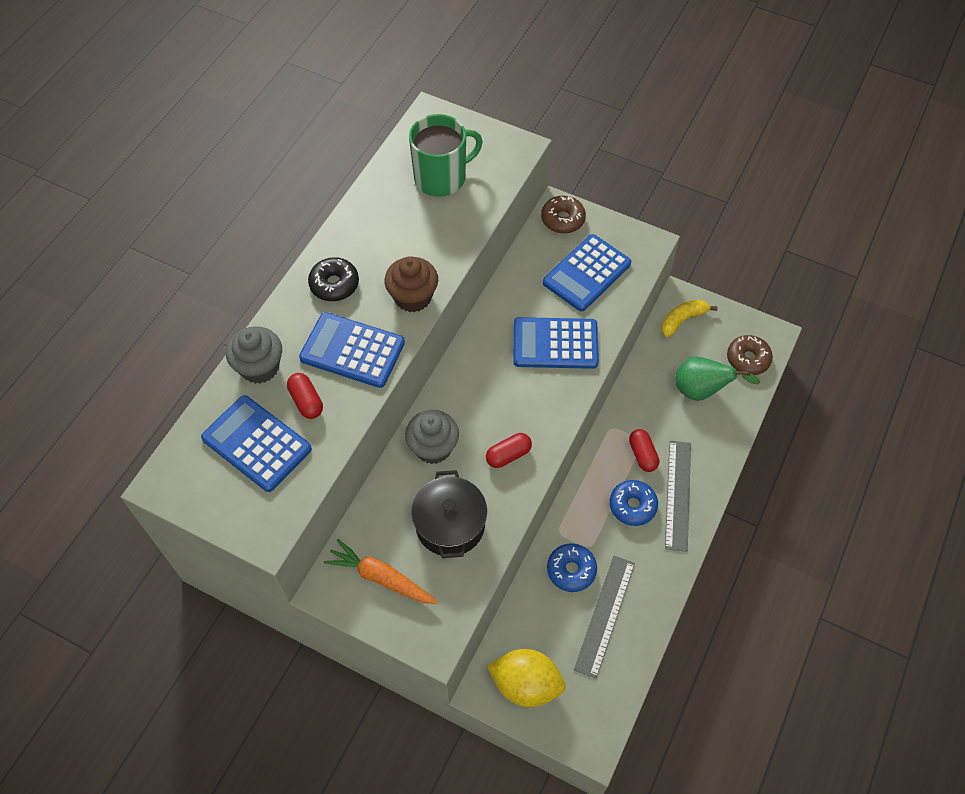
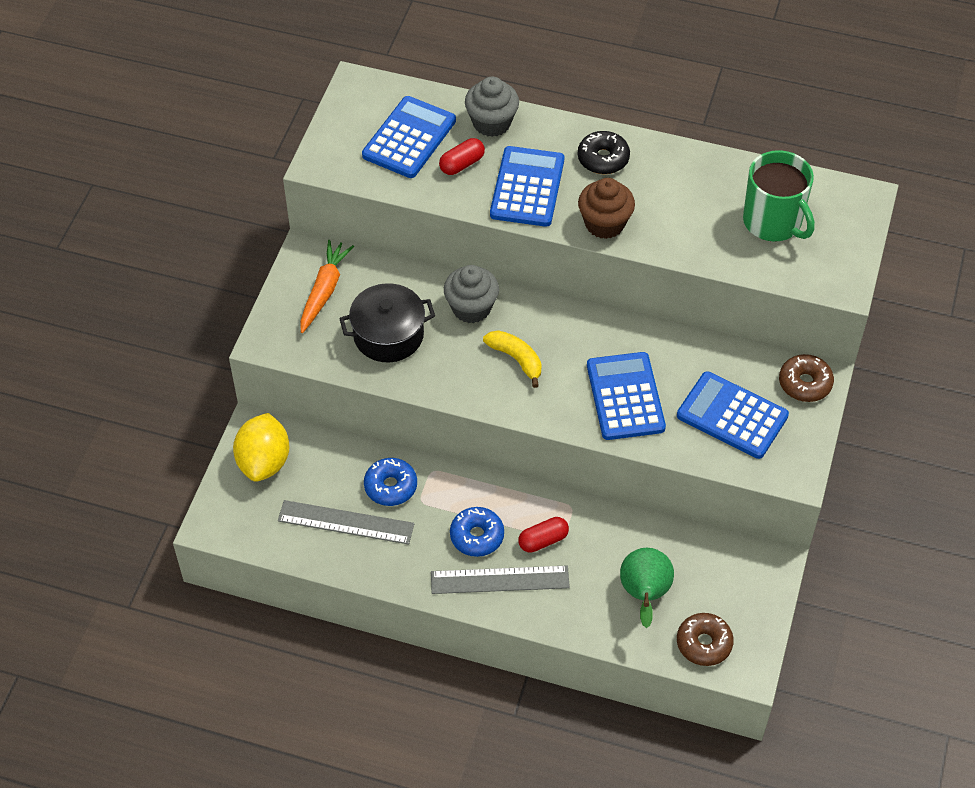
camera: 80 degrees right, 5 degrees down
(508, 455) = (476, 372): red capsule -> none
(682, 320) = (742, 568): yellow banana -> yellow banana (516, 359)

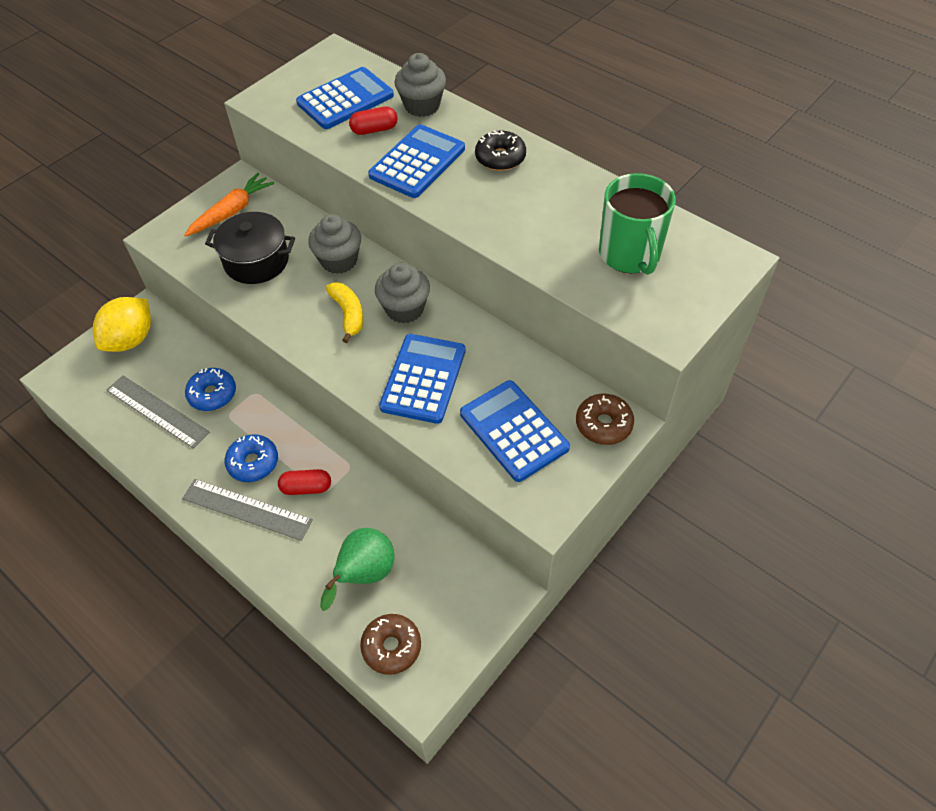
camera: 25 degrees right, 0 degrees up
(566, 336) = (405, 309): none -> grey cupcake
(604, 224) = (466, 210): brown cupcake -> none

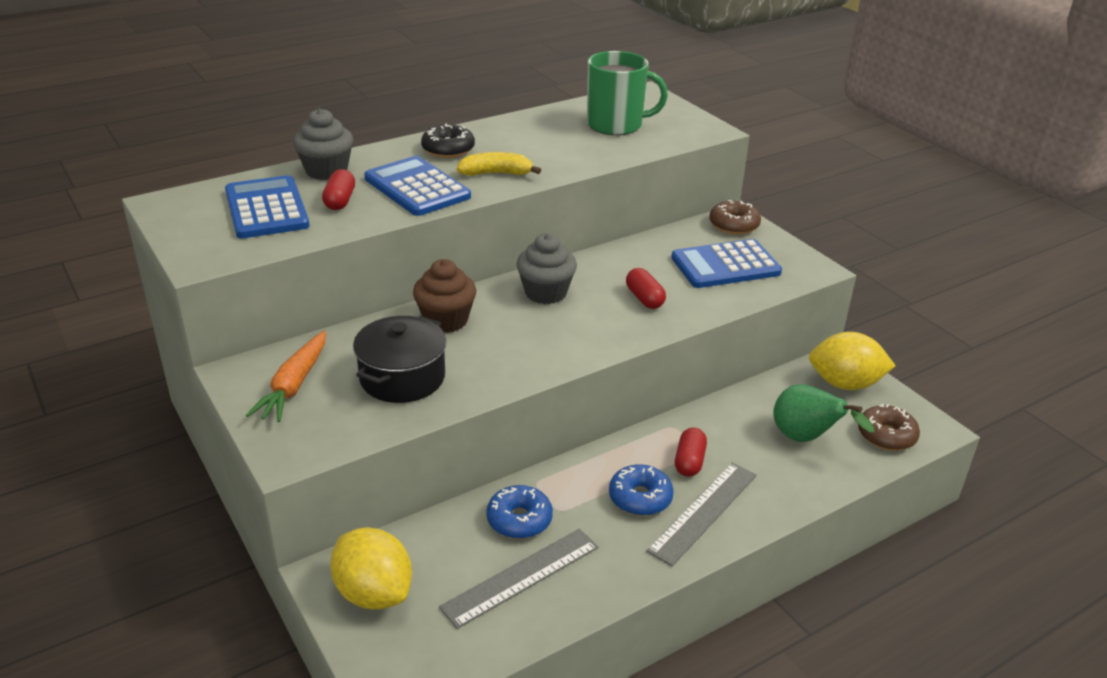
camera: 75 degrees left, 20 degrees down
(232, 211) = (294, 386): orange carrot -> orange carrot turned 135 degrees counterclockwise
(339, 260) = (445, 320): grey cupcake -> brown cupcake
(348, 314) = (532, 327): yellow banana -> yellow banana (496, 174)
(423, 379) = (644, 298): blue calculator -> red capsule
(465, 601) = (845, 384): none -> yellow lemon

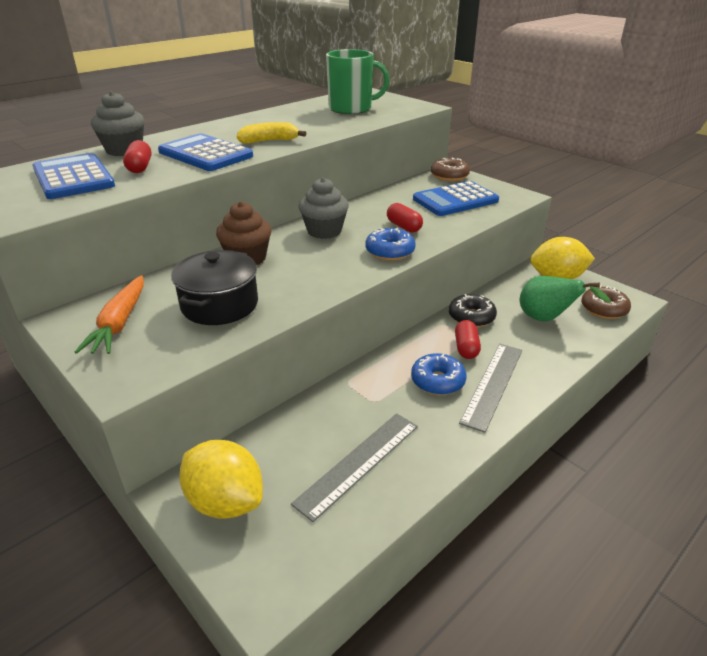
camera: 10 degrees left, 0 degrees up
(448, 150) = (225, 131): black donut -> black donut (471, 317)
(519, 520) = (342, 414): blue donut -> blue donut (390, 252)

